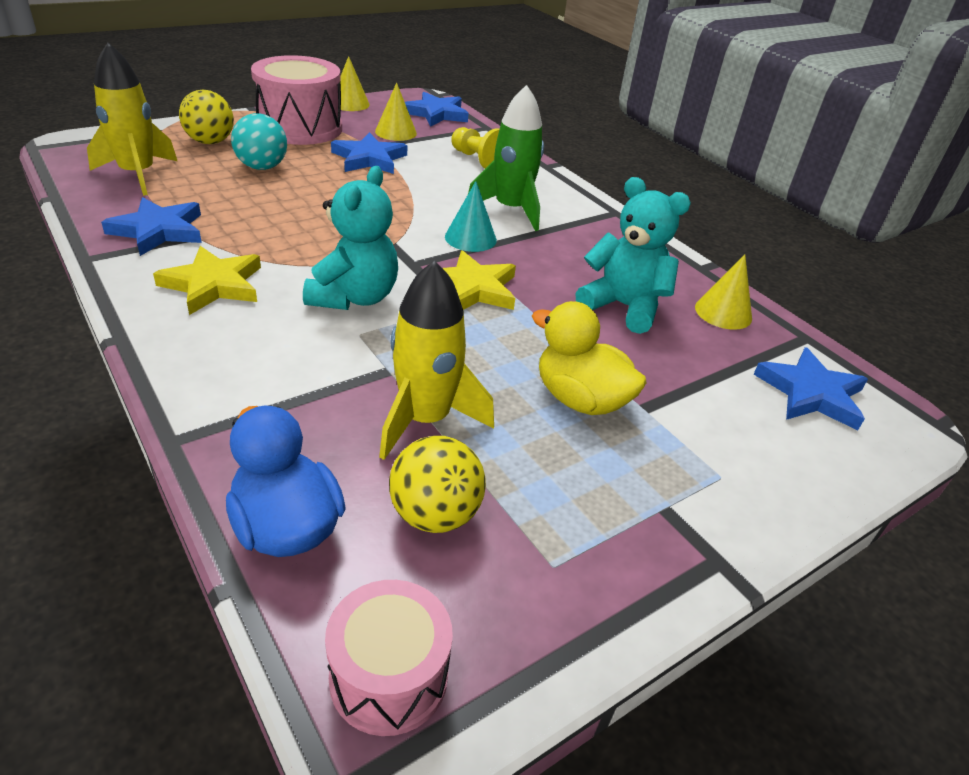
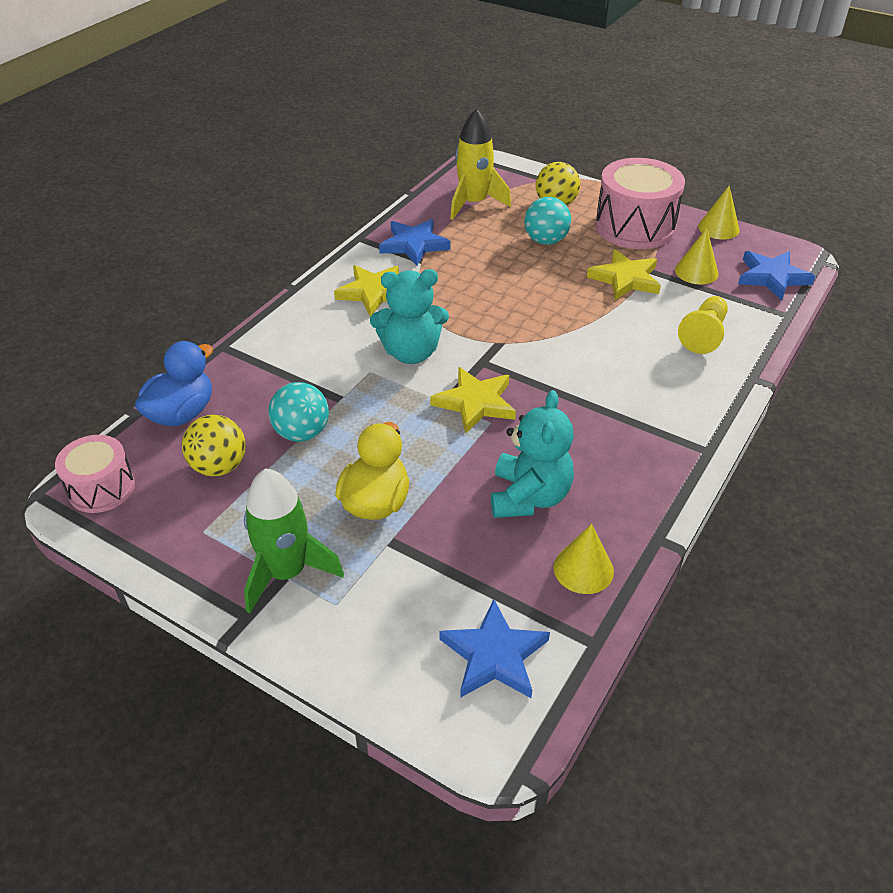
camera: 70 degrees right, 5 degrees up
(369, 159) = (625, 279): blue star -> yellow star
(425, 419) = (302, 433): yellow rocket -> turquoise ball
(470, 238) = (552, 377): turquoise cone -> none
(510, 210) = (629, 383): green rocket -> green rocket (286, 572)

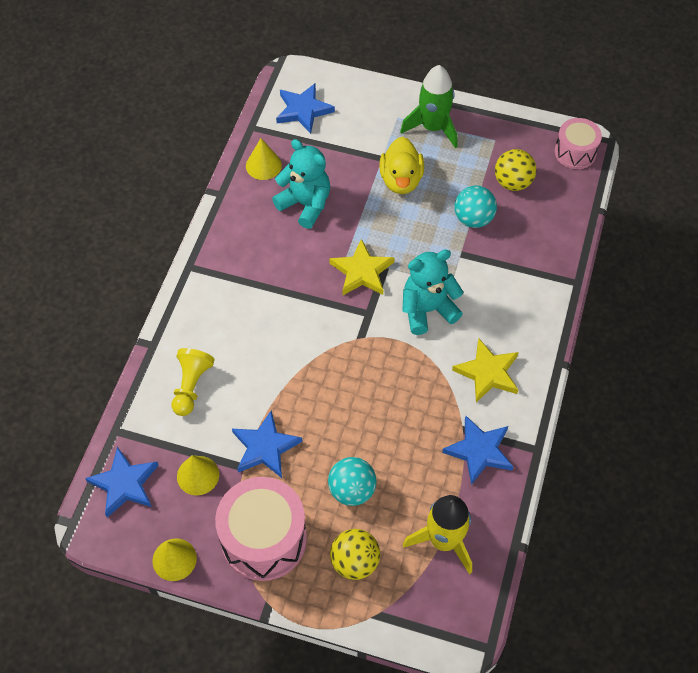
camera: 165 degrees right, 15 degrees up
(182, 413) = (565, 216): blue duck -> none
(529, 497) = (305, 204): turquoise teddy bear -> turquoise teddy bear turned 135 degrees clockwise
(625, 279) = (265, 447): yellow star -> blue star

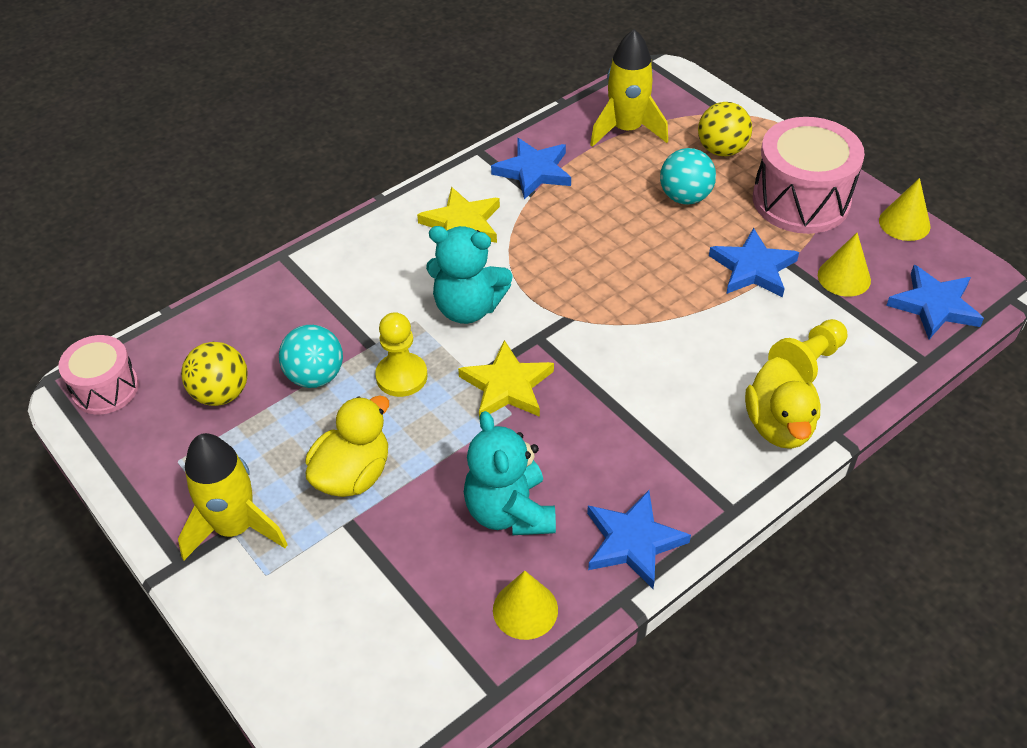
camera: 145 degrees left, 10 degrees down
(188, 331) = (779, 426): none -> yellow duck
(303, 110) = (391, 675): blue star -> blue star (633, 542)
(426, 245) = (401, 376): none -> yellow pawn
(433, 128) = (235, 527): green rocket -> yellow rocket

